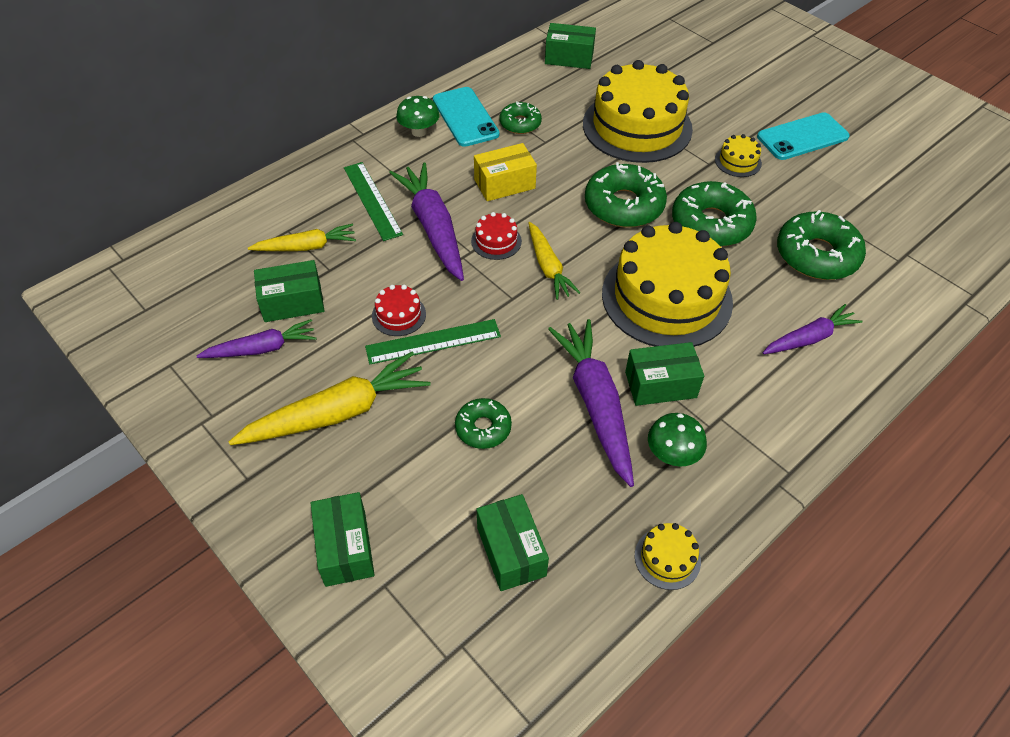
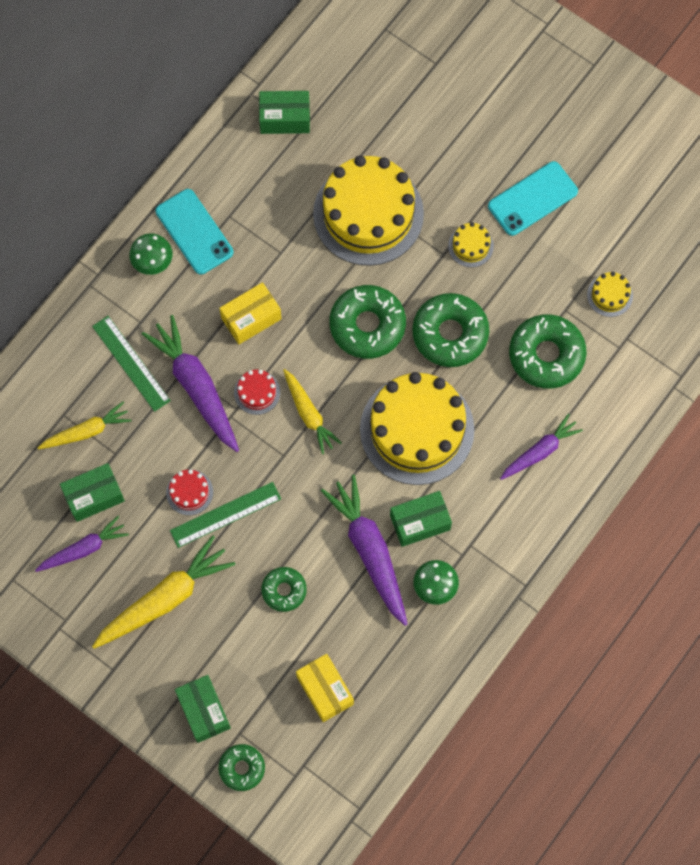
camera: 10 degrees left, 20 degrees up
(511, 551) = (325, 690): green box -> yellow box
(520, 123) = (251, 231): green donut -> green donut (242, 768)
(667, 558) = (438, 674): yellow cake -> yellow cake (609, 295)

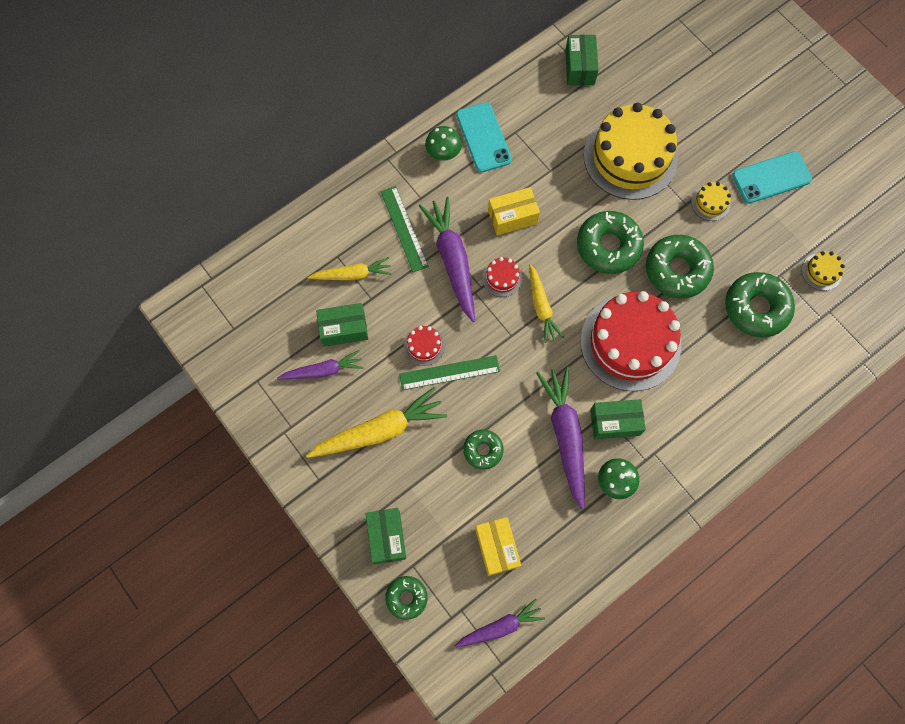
camera: 15 degrees right, 0 degrees up
(285, 118) = (579, 67): green box -> green box turned 75 degrees clockwise
(417, 429) = (630, 342): yellow cake -> red cake
(540, 451) = (733, 388): purple carrot -> purple carrot (500, 626)

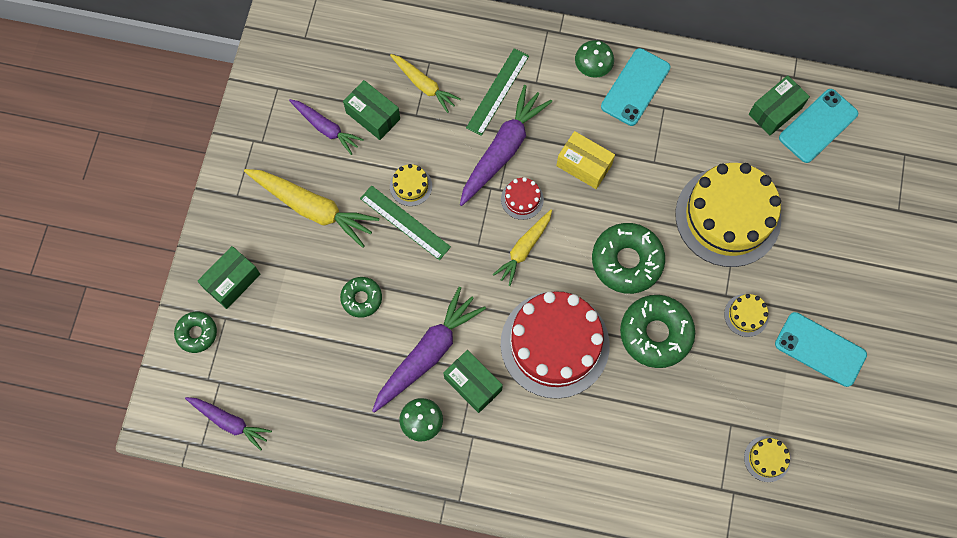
camera: 50 degrees right, 0 degrees up
(424, 346) = (411, 186): red cake -> yellow cake
(496, 547) = (290, 370): yellow box -> none
(613, 51) = (818, 126): none -> turquoise phone
(756, 308) = (680, 426): green donut -> none

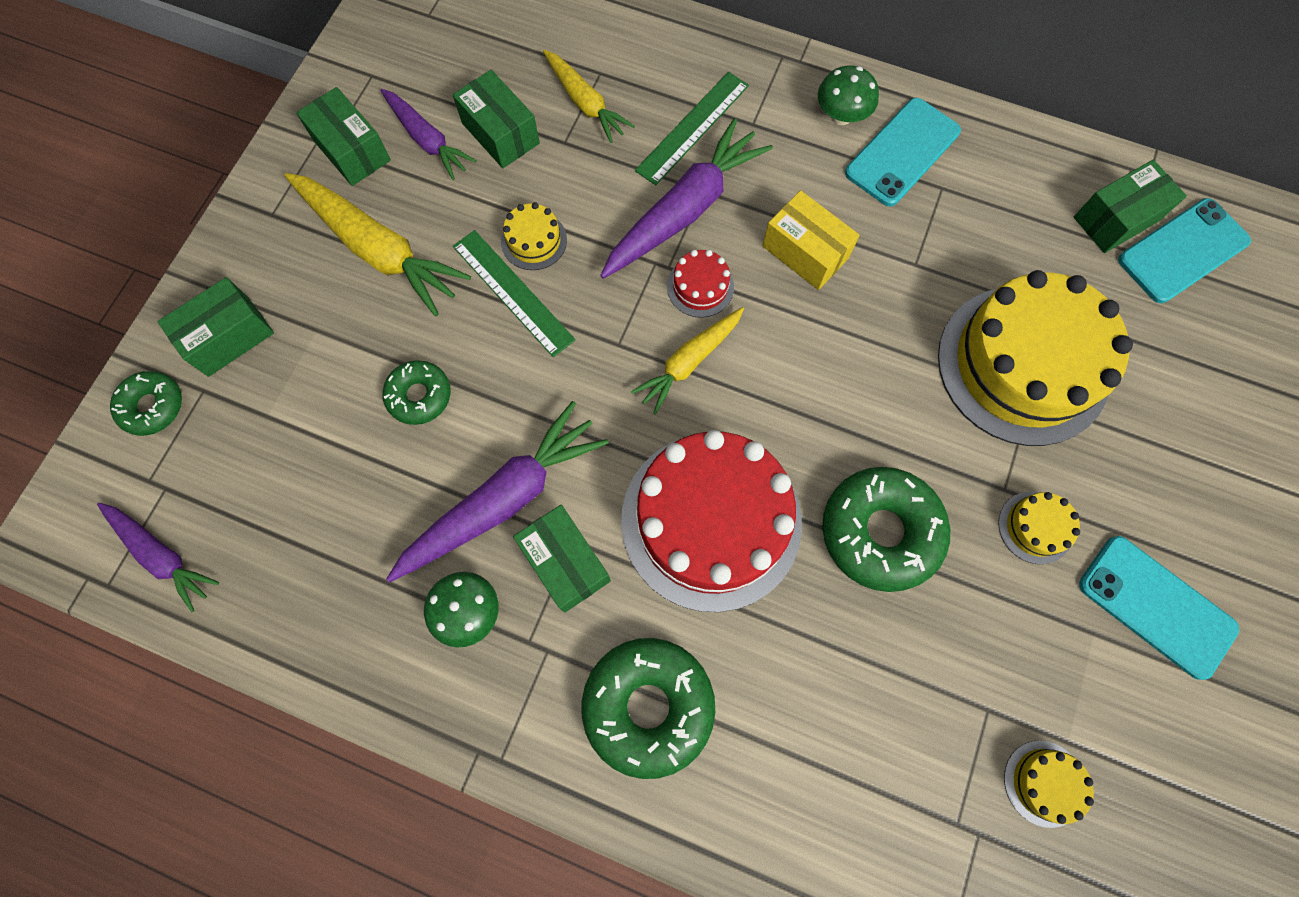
camera: 10 degrees right, 0 degrees up
(278, 143) = (352, 150): none -> green box
(627, 261) = (850, 407): green donut -> green donut (648, 706)

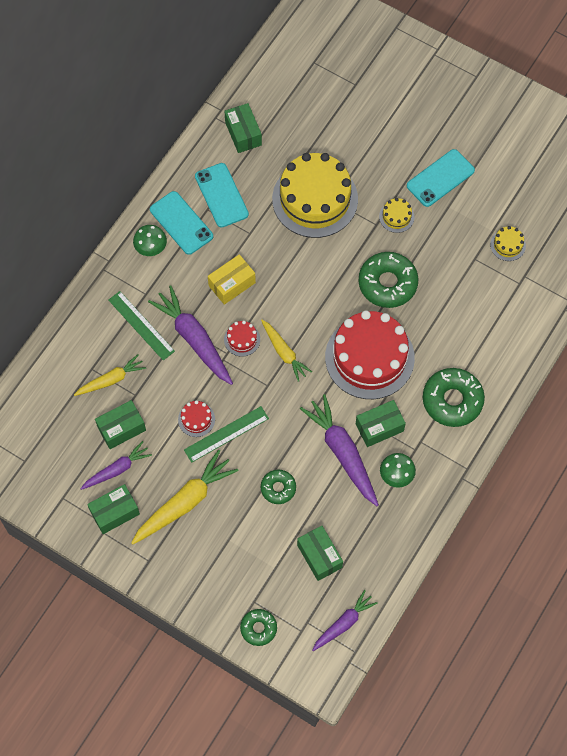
camera: 80 degrees left, 5 degrees down
(229, 337) = (224, 586): green box -> green box (319, 556)
(534, 240) = (196, 419): yellow cake -> red cake
(1182, 251) = (267, 110): turquoise phone -> turquoise phone (221, 195)

